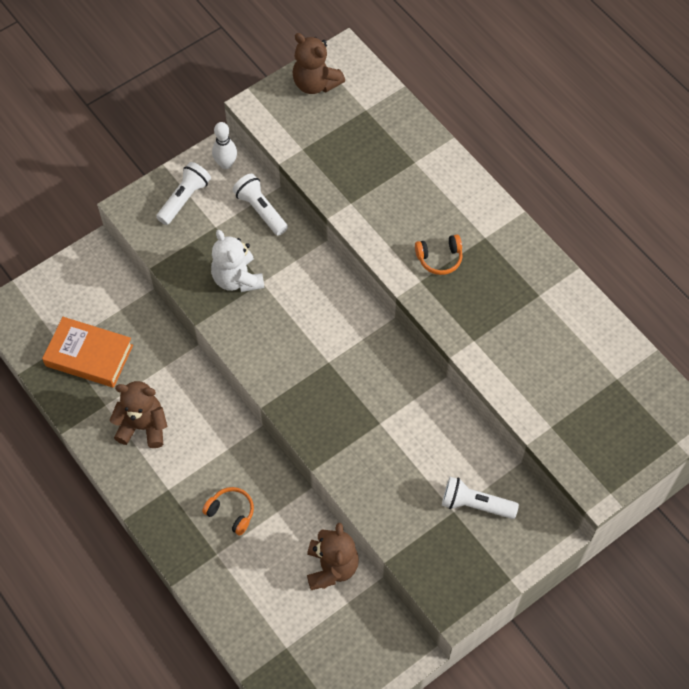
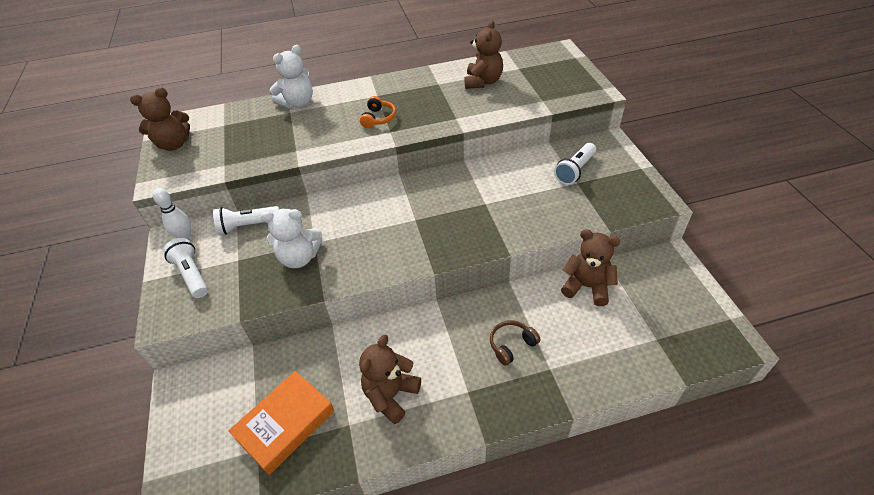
camera: 65 degrees left, 15 degrees down
(231, 512) = (511, 345): orange headphones -> brown headphones
(435, 161) = (298, 103): none -> white teddy bear
(565, 345) = (483, 82): none -> brown teddy bear

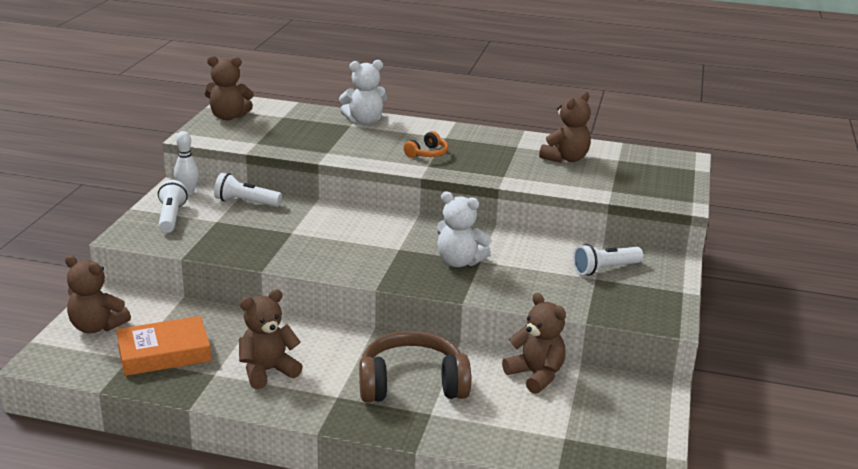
camera: 25 degrees right, 20 degrees down
(197, 426) = (97, 327): none -> brown teddy bear
(299, 257) = (269, 237): white teddy bear -> white teddy bear (459, 262)
(511, 345) = (412, 384): brown headphones -> brown headphones, size x2.08

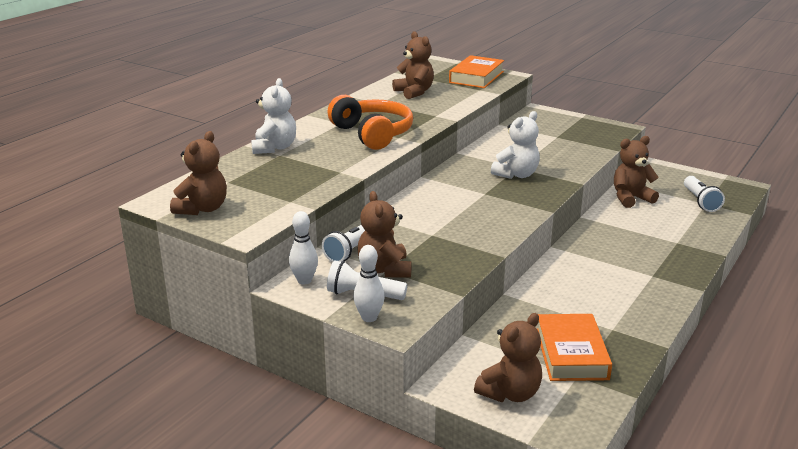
camera: 70 degrees left, 0 degrees up
(135, 224) = (369, 318): none -> white bowling pin
(267, 371) = (611, 302): brown teddy bear -> brown teddy bear (384, 270)
(412, 384) = (637, 243): brown headphones -> none
(427, 154) = (372, 134): orange headphones -> orange headphones, size x2.08
(605, 269) = (544, 131): white flashlight -> white flashlight (700, 201)
(654, 185) = (476, 77): none -> orange book

